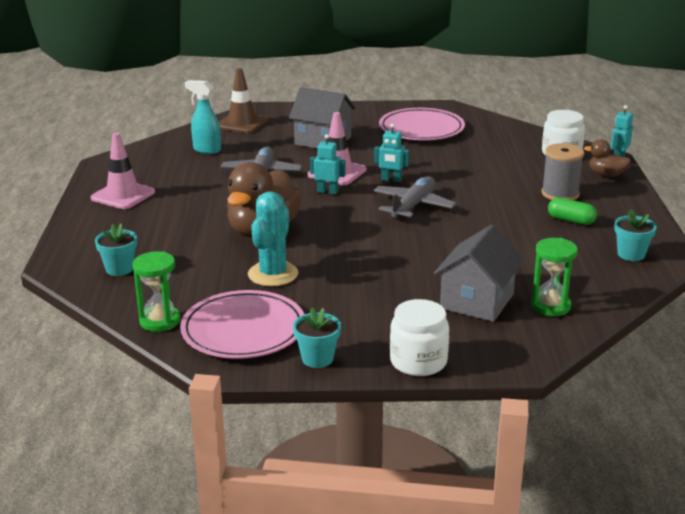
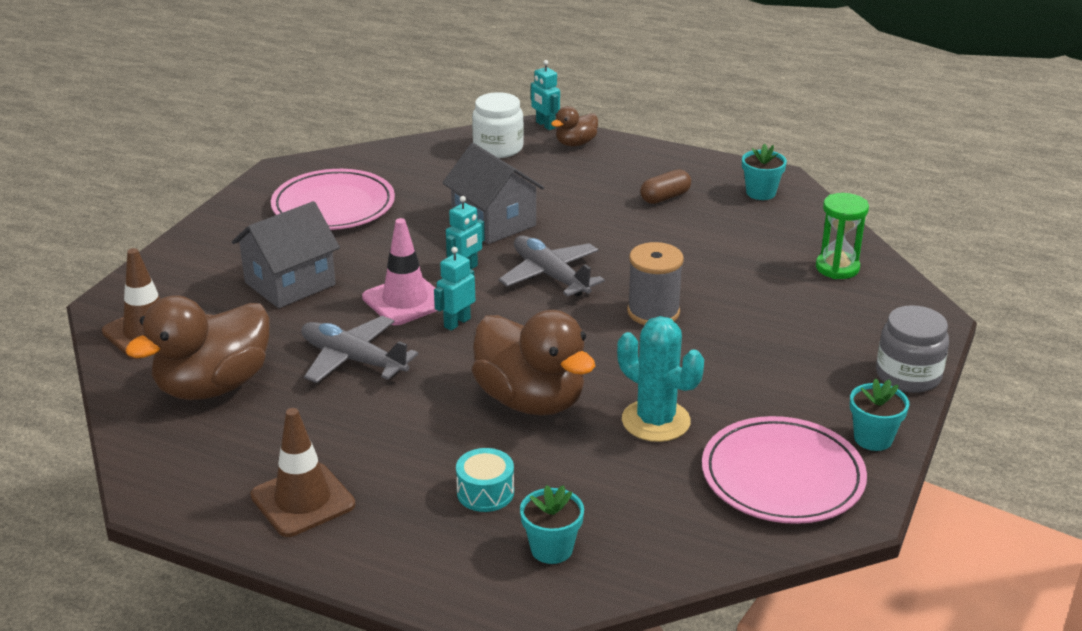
camera: 65 degrees left, 5 degrees up
(123, 195) = (303, 500): pink traffic cone -> brown traffic cone
(160, 239) = (485, 492): none -> turquoise drum
(160, 321) = (723, 540): green hourglass -> none
(206, 150) = (213, 386): turquoise spray bottle -> brown duck
(418, 361) = (908, 375): white jar -> grey jar
(477, 301) = (804, 305): grey house -> grey house (494, 222)
(560, 194) = (598, 182): grey spool -> grey spool (653, 312)
(571, 220) = (665, 197): green capsule -> brown capsule

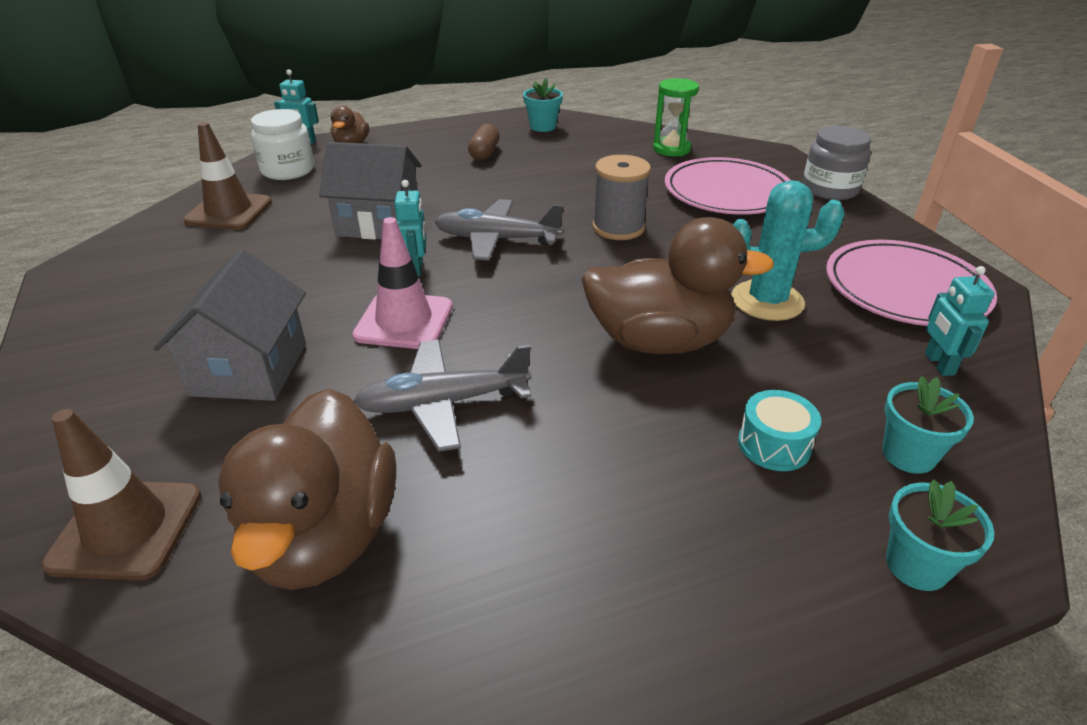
camera: 45 degrees left, 5 degrees up
(303, 500) = (644, 592): brown traffic cone -> brown traffic cone (229, 212)
(333, 206) = (188, 276): pink plate -> pink plate (727, 192)
(457, 322) = (484, 314): turquoise robot -> turquoise robot (938, 364)
(873, 438) = (892, 235): turquoise flower pot -> turquoise flower pot (916, 565)

